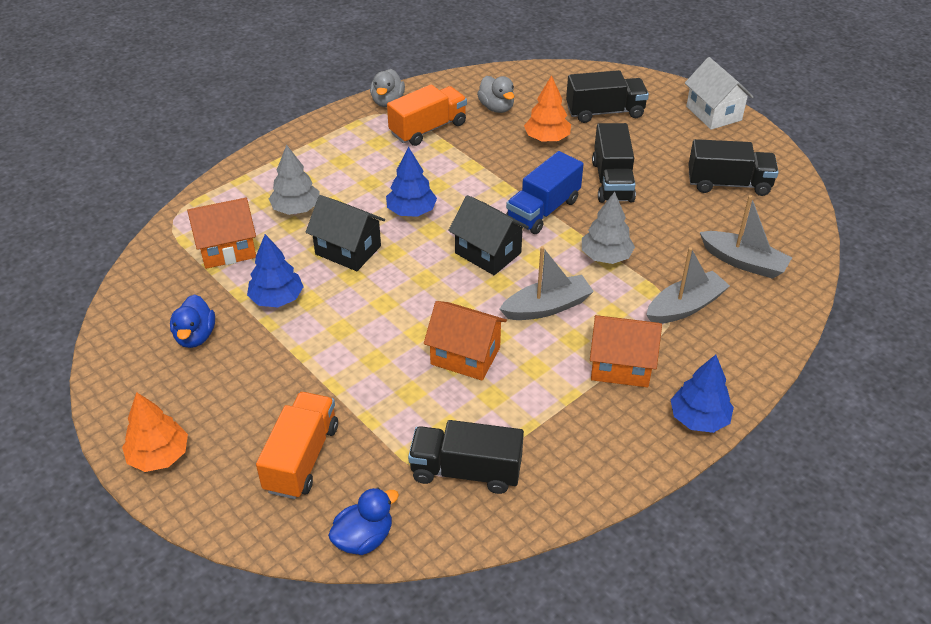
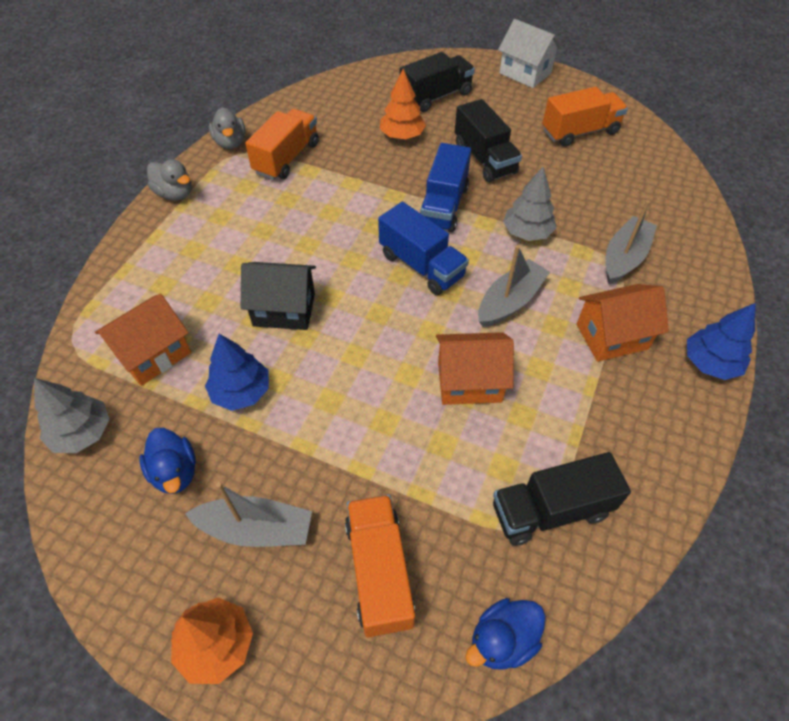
camera: 25 degrees left, 10 degrees up
(296, 209) = (203, 283): grey tree -> grey tree (82, 433)
(364, 538) = (502, 640): blue duck -> blue duck turned 150 degrees counterclockwise
(411, 211) = (322, 247): blue tree -> none
(488, 253) = (421, 265): black house -> blue truck
(496, 107) = (338, 119): grey duck -> grey duck (175, 194)
(728, 184) = (580, 132): black truck -> orange truck
(744, 262) = (640, 199): grey boat -> grey boat (256, 529)

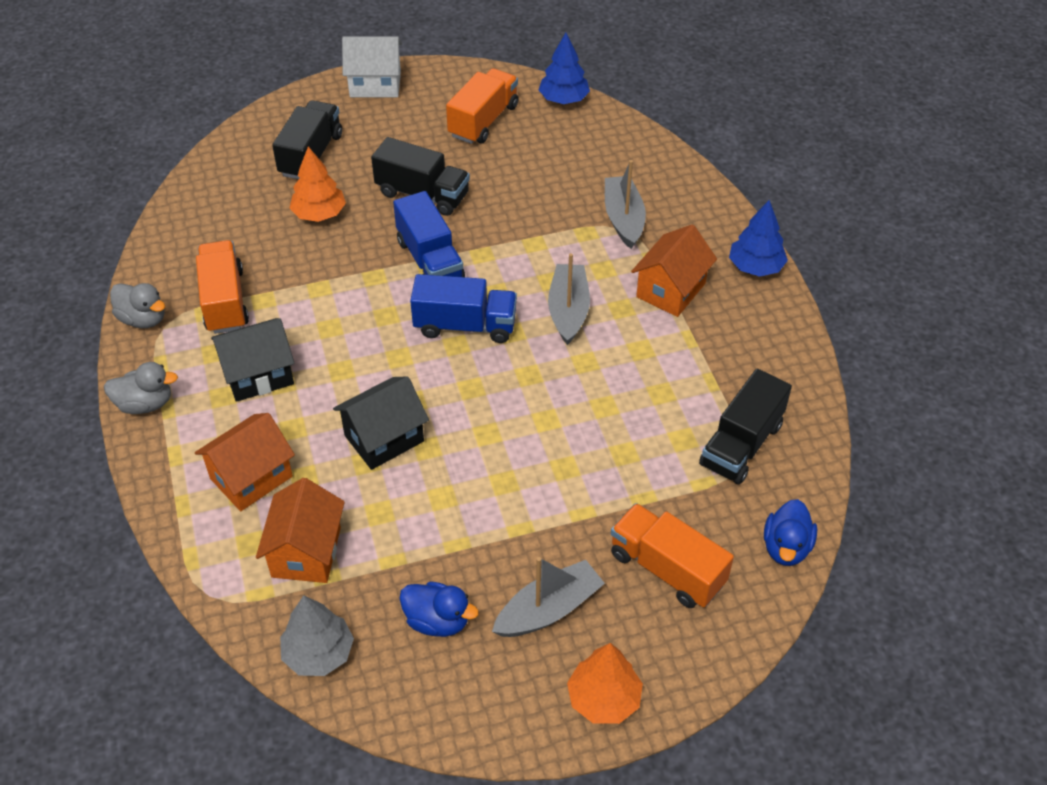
camera: 40 degrees left, 5 degrees down
(241, 392) = (422, 526): blue tree -> blue tree (563, 99)
(255, 216) = (258, 375): none -> black house
(469, 382) = (599, 394): orange house -> orange house (251, 477)
(527, 232) = (526, 243): grey tree -> none

